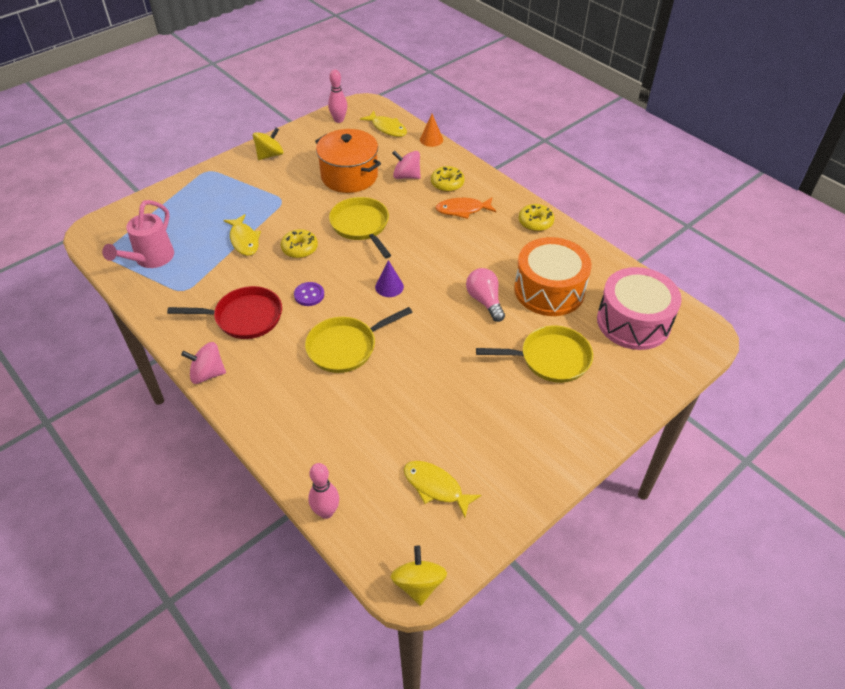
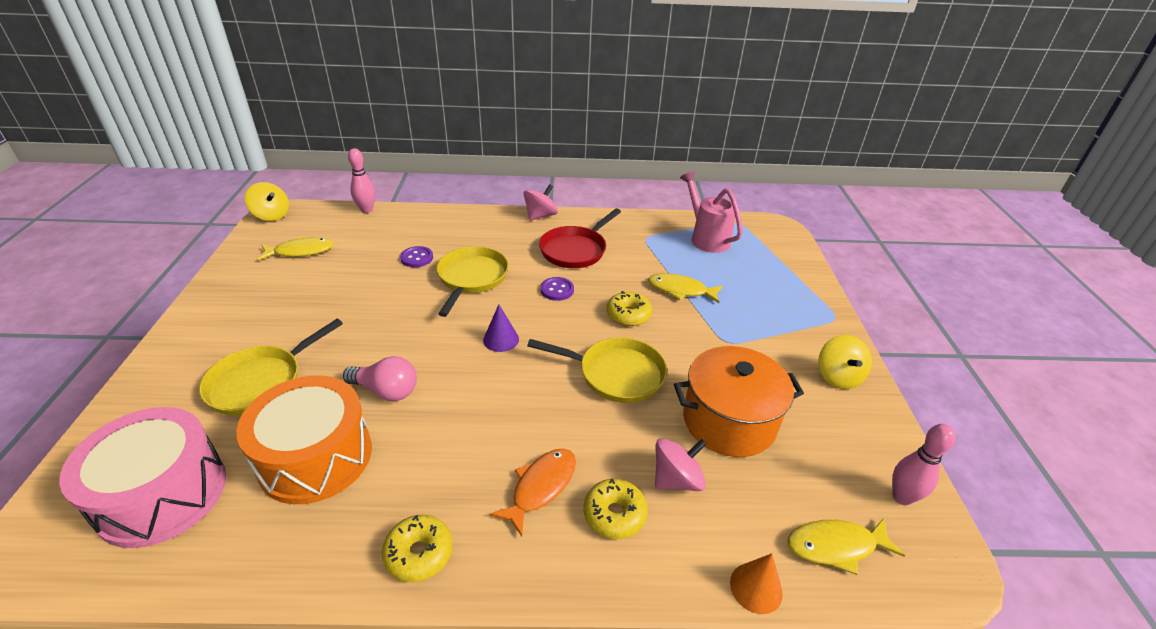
camera: 130 degrees right, 10 degrees down
(357, 400) = (417, 258): none -> purple button

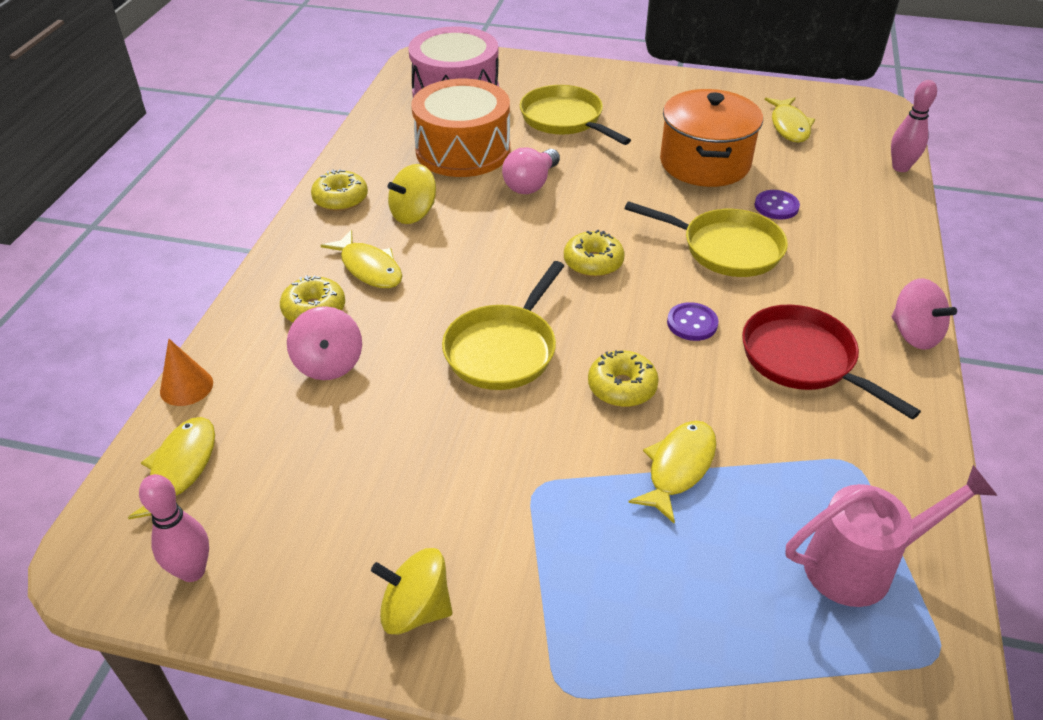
camera: 105 degrees right, 5 degrees up
(271, 215) = (873, 103): yellow spinning top -> yellow spinning top (413, 213)
(501, 339) = (593, 262): purple cone -> yellow donut
(541, 487) = (369, 268): orange fish -> yellow fish
(729, 421) = (386, 436): orange pot -> orange pot (704, 163)

